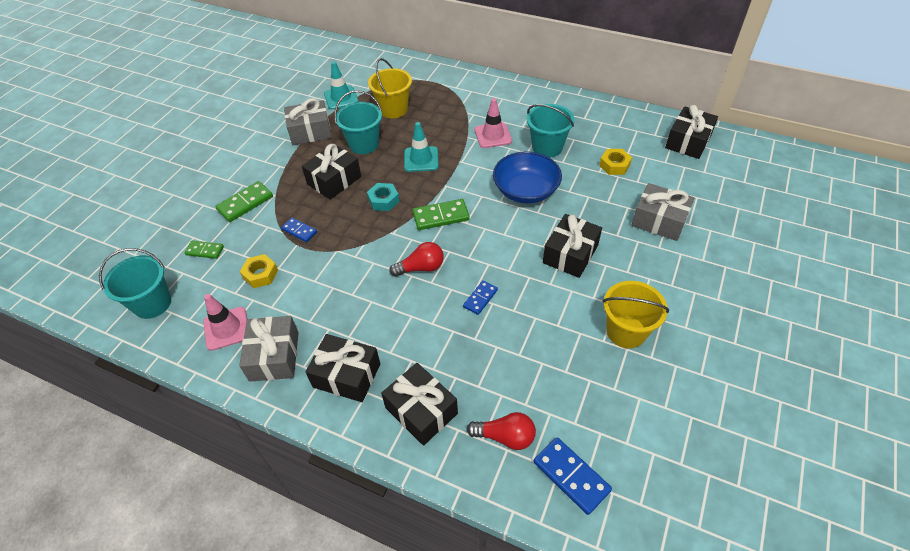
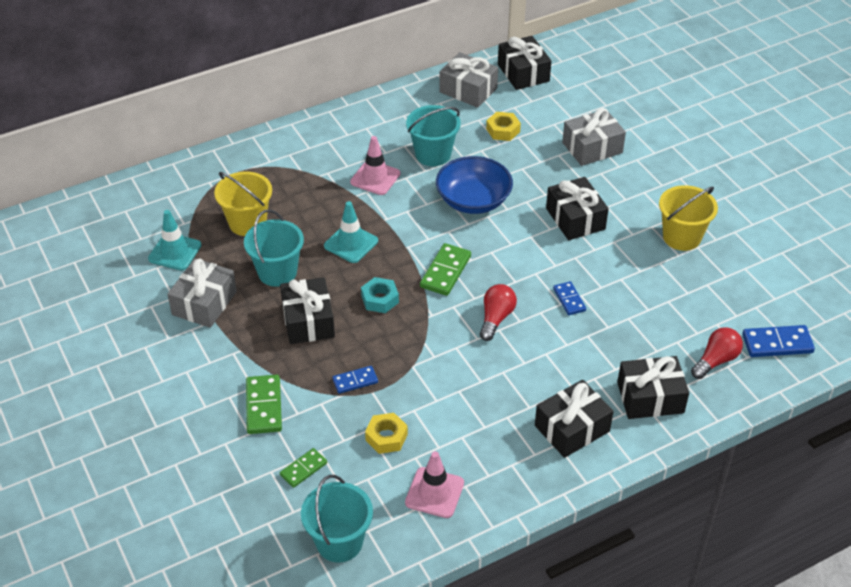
camera: 55 degrees left, 5 degrees down
(274, 356) = (503, 470): grey gift -> grey gift (468, 90)

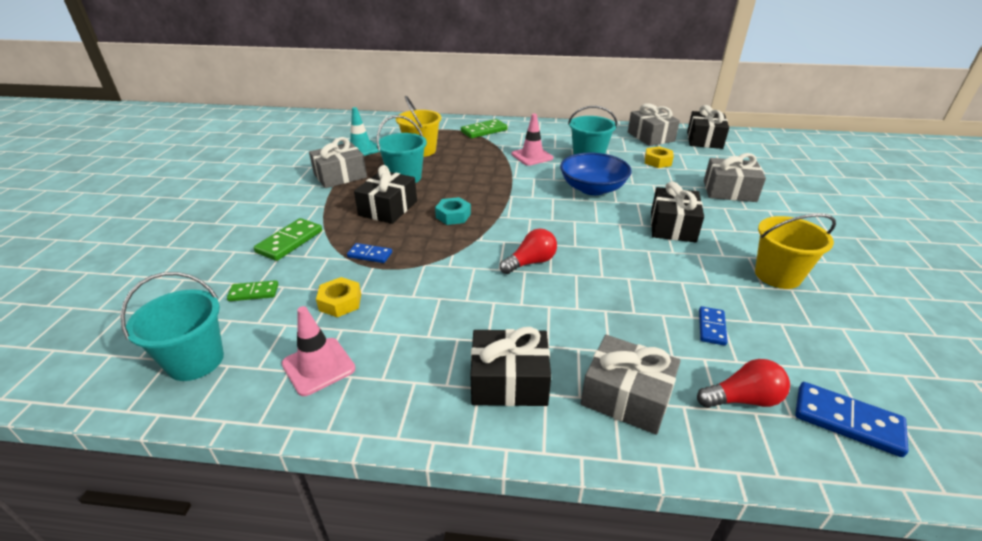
camera: 35 degrees right, 10 degrees down
(351, 243) = (473, 181): turquoise traffic cone -> none
(445, 271) = (523, 219): green domino -> green domino (484, 131)
(569, 299) = (613, 276): blue domino -> blue domino (712, 327)
(650, 397) = (626, 397): black gift -> grey gift

